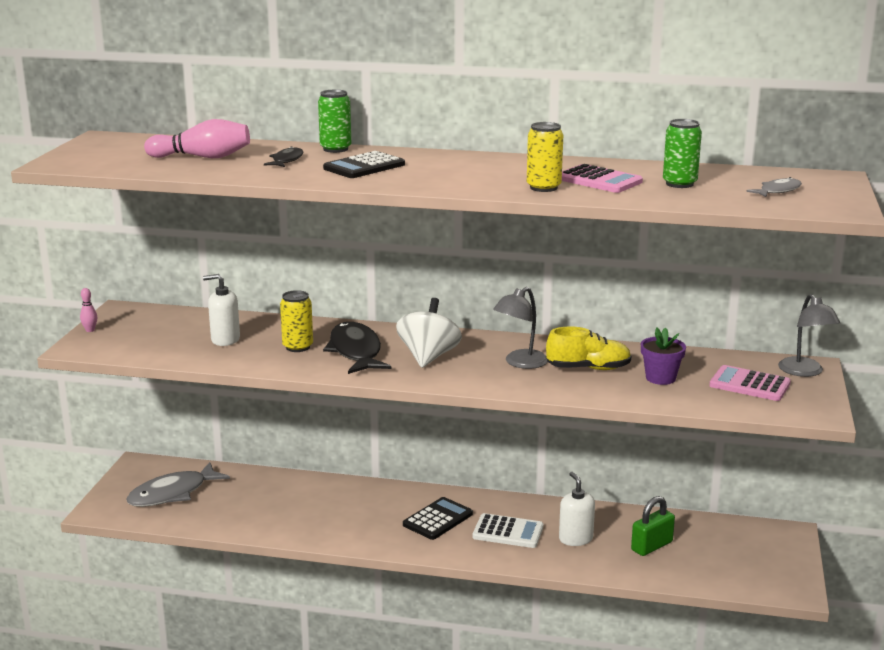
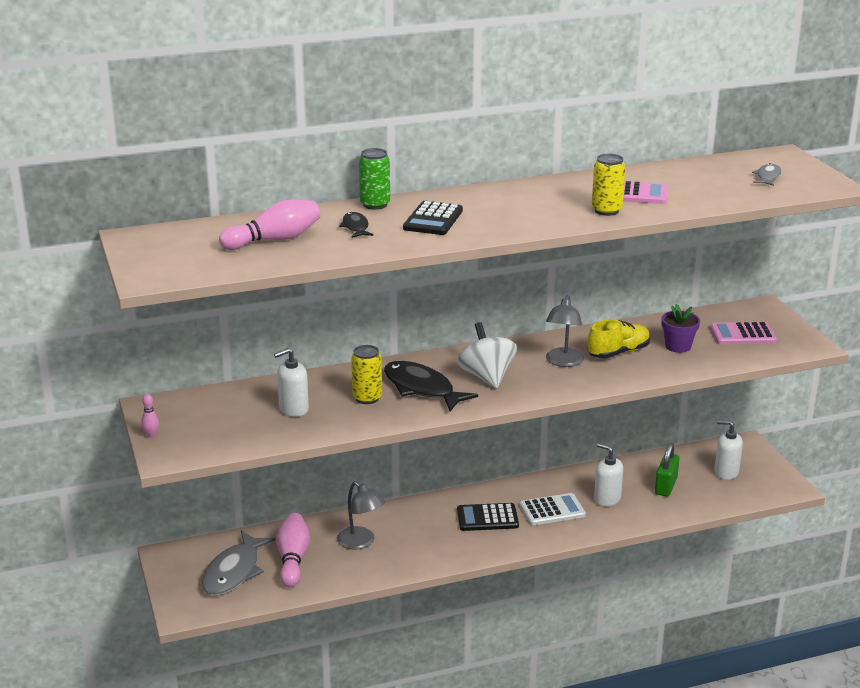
camera: 30 degrees left, 5 degrees up
(230, 499) = (293, 559): none -> pink bowling pin
(438, 519) = (487, 518): black calculator -> black calculator turned 105 degrees counterclockwise
(679, 184) = (694, 184): green can -> none
(735, 553) = (726, 472): none -> white soap dispenser
(804, 372) = (765, 313): grey lamp -> grey lamp (361, 542)

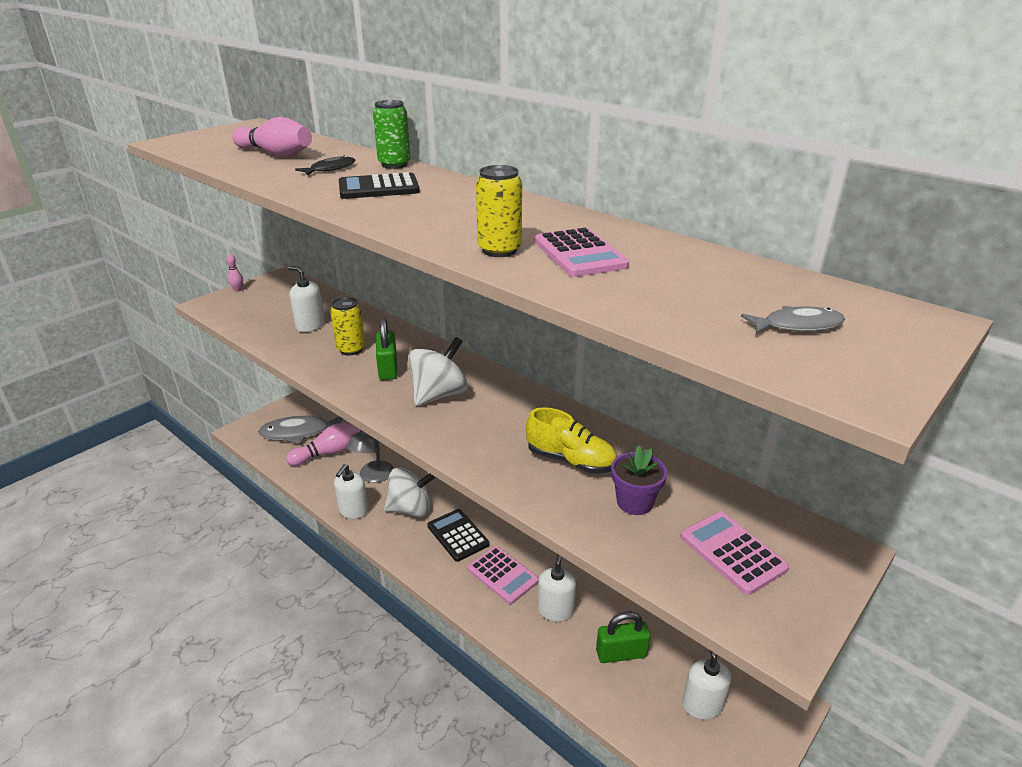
camera: 60 degrees right, 5 degrees up
(402, 565) = (353, 511): none -> white soap dispenser
(421, 388) = (388, 369): black fish -> green padlock
(430, 533) = (411, 509): none -> white spinning top
(552, 510) = (502, 575): white calculator -> pink calculator
(563, 362) = (512, 430): grey lamp -> none

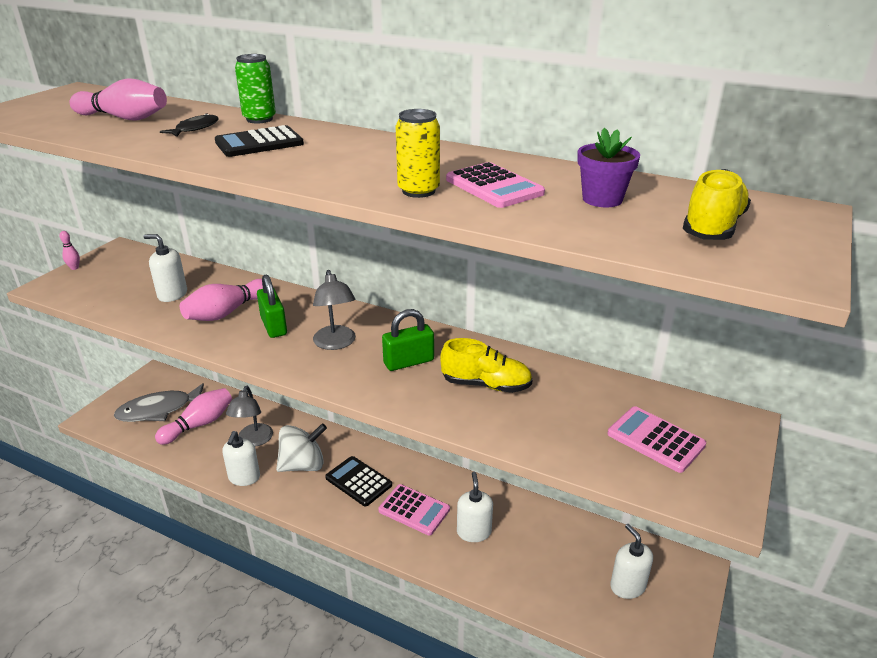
camera: 15 degrees left, 0 degrees up
(351, 349) = (227, 312): yellow can -> pink bowling pin
(439, 394) = (336, 343): white spinning top -> grey lamp
(621, 653) = (545, 557): green padlock -> green padlock (408, 362)
(634, 502) = (557, 412): purple flower pot -> purple flower pot (602, 199)
(797, 325) = (712, 227): grey fish -> yellow shoe

